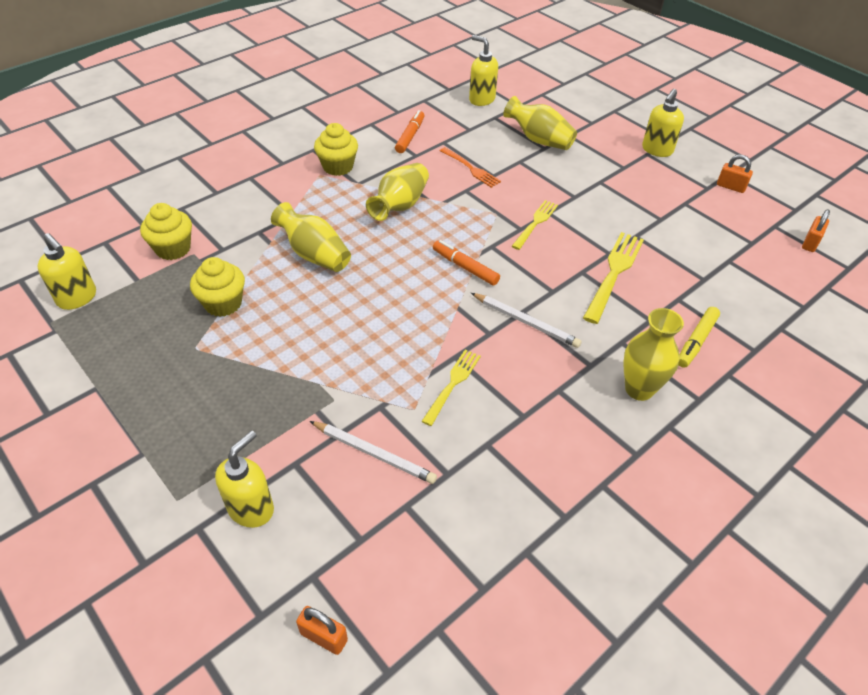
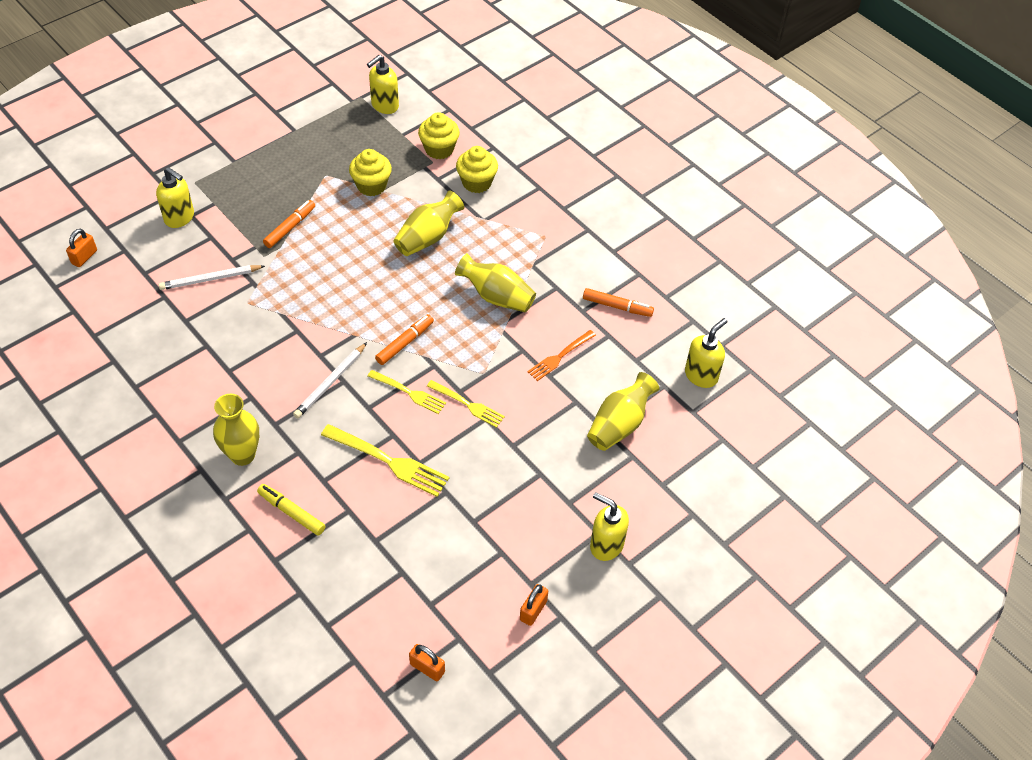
camera: 90 degrees right, 5 degrees up
(286, 376) = (290, 227): none -> orange marker
(338, 167) = (558, 249): yellow cupcake -> yellow cupcake (476, 182)
(373, 453) = (210, 279): white pencil -> white pencil turned 45 degrees clockwise
(452, 384) = (267, 327): yellow fork -> yellow fork (409, 392)

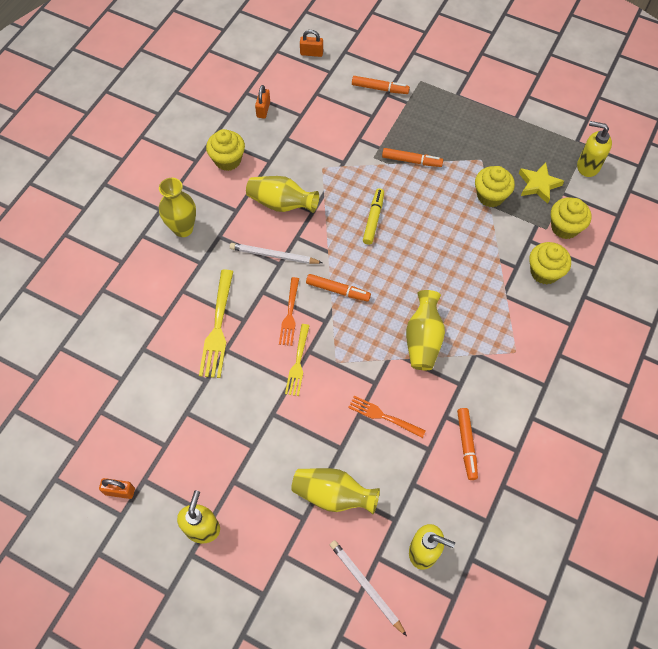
camera: 70 degrees right, 10 degrees up
(177, 383) = (228, 160): none -> yellow cupcake
(180, 218) = (380, 88): yellow soap dispenser -> orange marker
(210, 279) = (332, 135): white pencil -> white pencil (366, 586)
(291, 512) = (146, 282): yellow marker -> yellow marker (373, 219)
(382, 147) = (538, 185): none -> yellow star
(409, 392) = (290, 314): yellow fork -> orange fork
(427, 668) = (45, 431): orange padlock -> orange padlock (263, 109)
(428, 237) = (458, 260): yellow vase -> yellow vase (281, 203)

